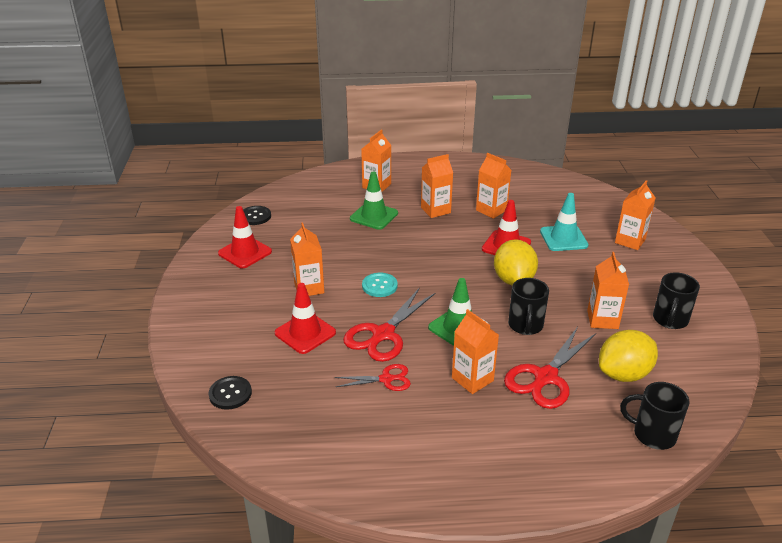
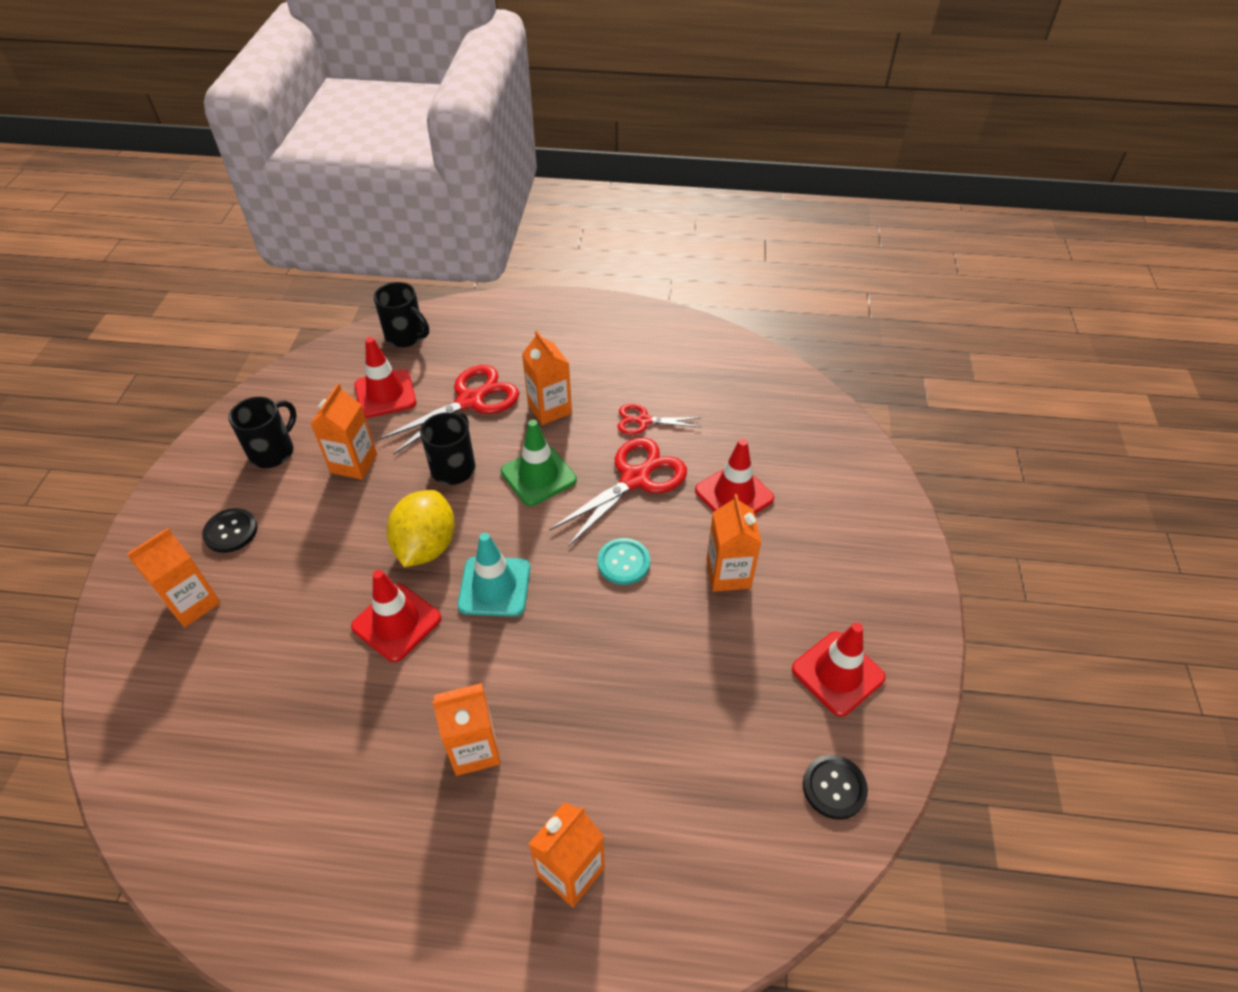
camera: 170 degrees left, 15 degrees up
(230, 394) = (816, 426): black button -> black button (231, 531)
(374, 216) = (599, 749): green traffic cone -> none
(491, 210) = (369, 731): orange carton -> none
(563, 238) = (293, 626): turquoise traffic cone -> turquoise traffic cone (494, 587)
(623, 374) = (385, 394): yellow lemon -> red traffic cone

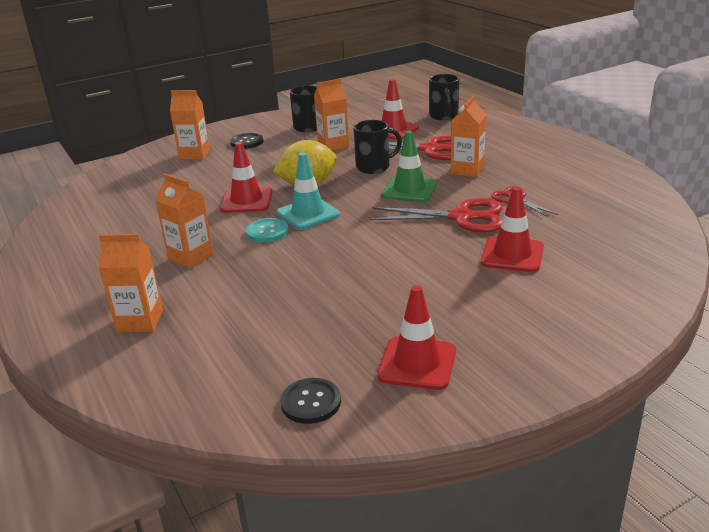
camera: 55 degrees right, 20 degrees down
(623, 562) = (387, 242): turquoise button -> turquoise button (267, 232)
(728, 574) = (437, 281): orange carton -> none

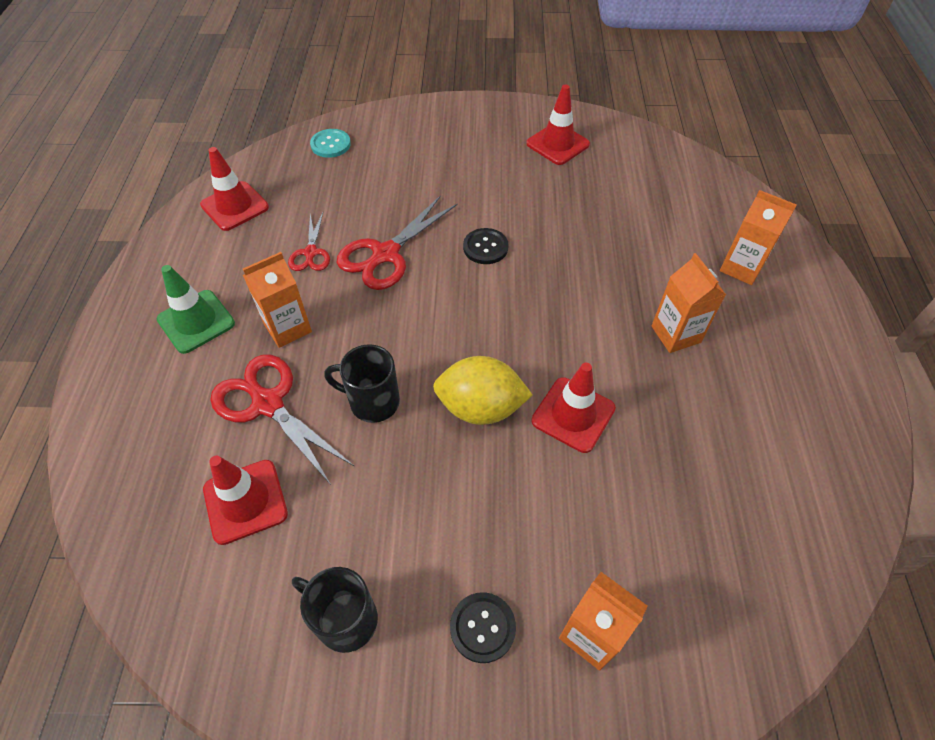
camera: 150 degrees left, 25 degrees up
(267, 232) = (580, 334): turquoise button -> turquoise button (330, 144)
(308, 214) = (520, 343): turquoise traffic cone -> none
(311, 402) = (639, 149): black button -> black button (485, 247)
(333, 145) = (366, 508): orange carton -> none
(409, 190) = (383, 326): green traffic cone -> green traffic cone (196, 321)
(444, 116) = (131, 501): black mug -> none
(462, 217) = (385, 254): red scissors -> red scissors turned 90 degrees counterclockwise
(512, 255) = (401, 192): red traffic cone -> red traffic cone (234, 206)

